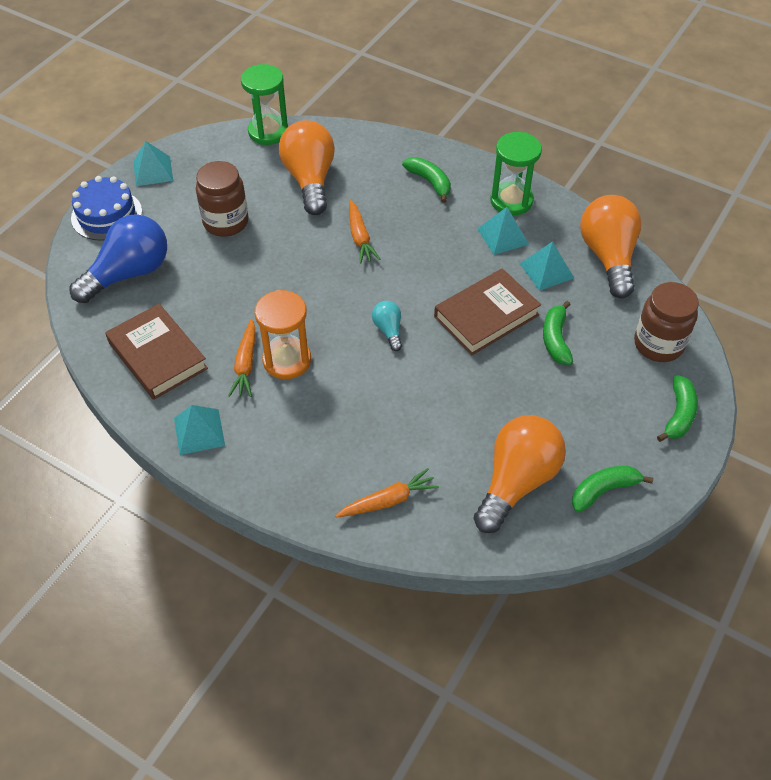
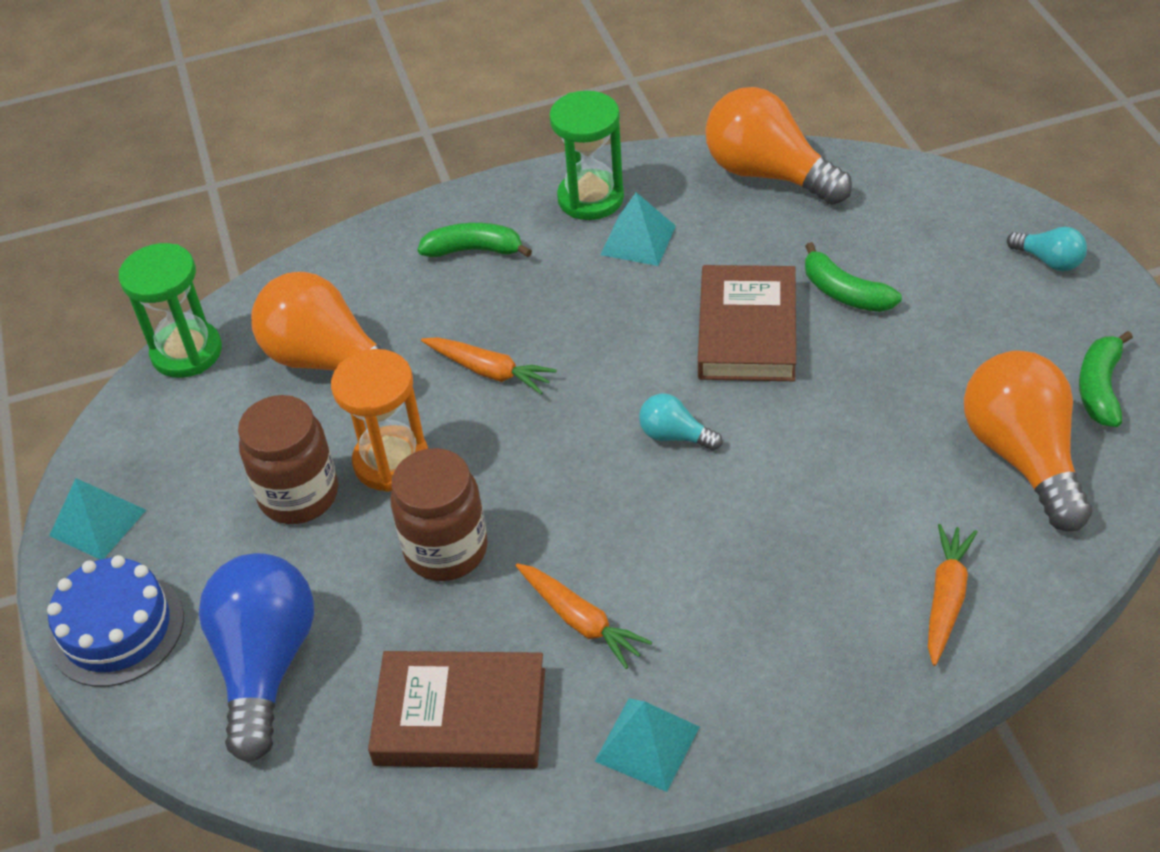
camera: 45 degrees left, 5 degrees down
(287, 360) = (619, 570): orange hourglass -> orange hourglass (391, 461)
(546, 270) = (733, 236): turquoise pyramid -> none
(658, 344) = (936, 214): brown jar -> brown jar (446, 550)
(678, 414) = (1048, 261): green banana -> turquoise light bulb

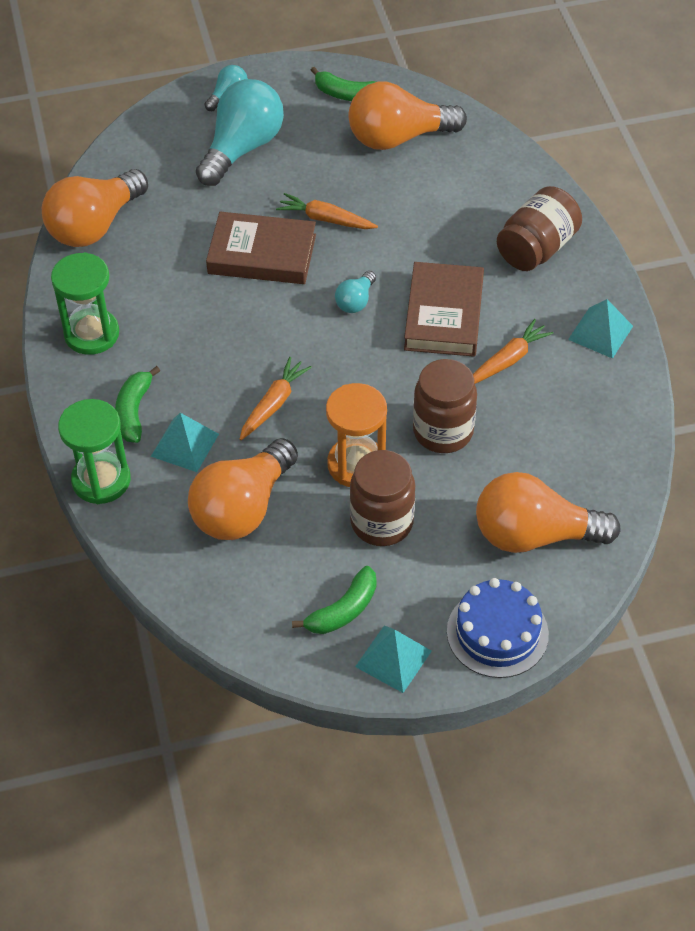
camera: 90 degrees left, 5 degrees up
(187, 352) = (211, 612): green hourglass -> green hourglass (101, 480)
(266, 665) = (534, 535): blue light bulb -> orange light bulb
(460, 717) = (579, 424): brown book -> brown book (444, 315)
(638, 240) = (149, 307): turquoise pyramid -> turquoise pyramid (184, 445)
(818, 649) = (537, 248): none -> brown jar
(844, 292) = (235, 199): green banana -> green banana (343, 610)
(946, 287) = (242, 148): none -> turquoise light bulb
(946, 598) = (503, 187): orange carrot -> orange carrot (325, 219)

